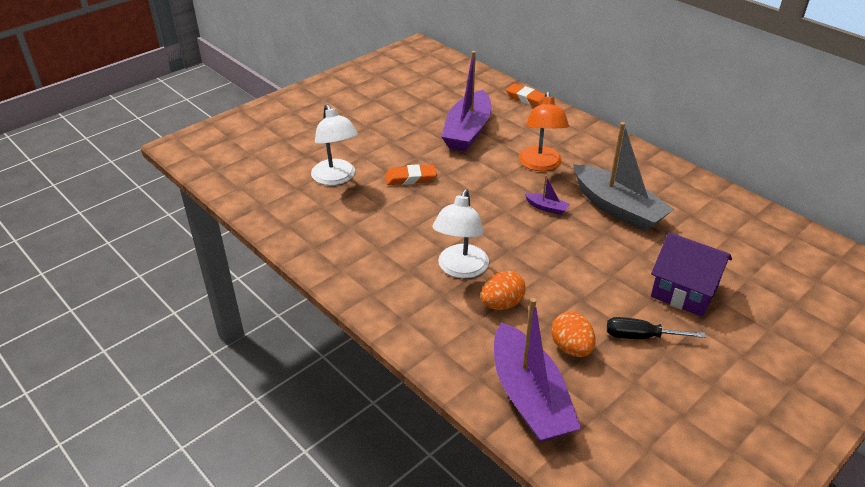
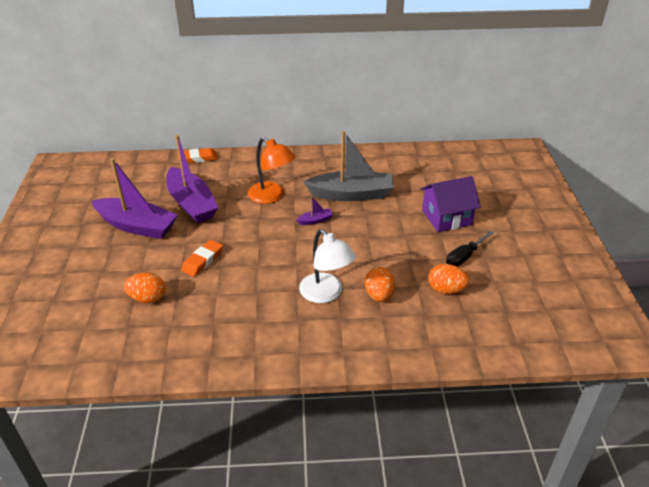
camera: 50 degrees left, 0 degrees up
(336, 178) = (148, 298): white lamp -> orange egg
(529, 397) = (468, 333): purple boat -> purple boat (137, 226)

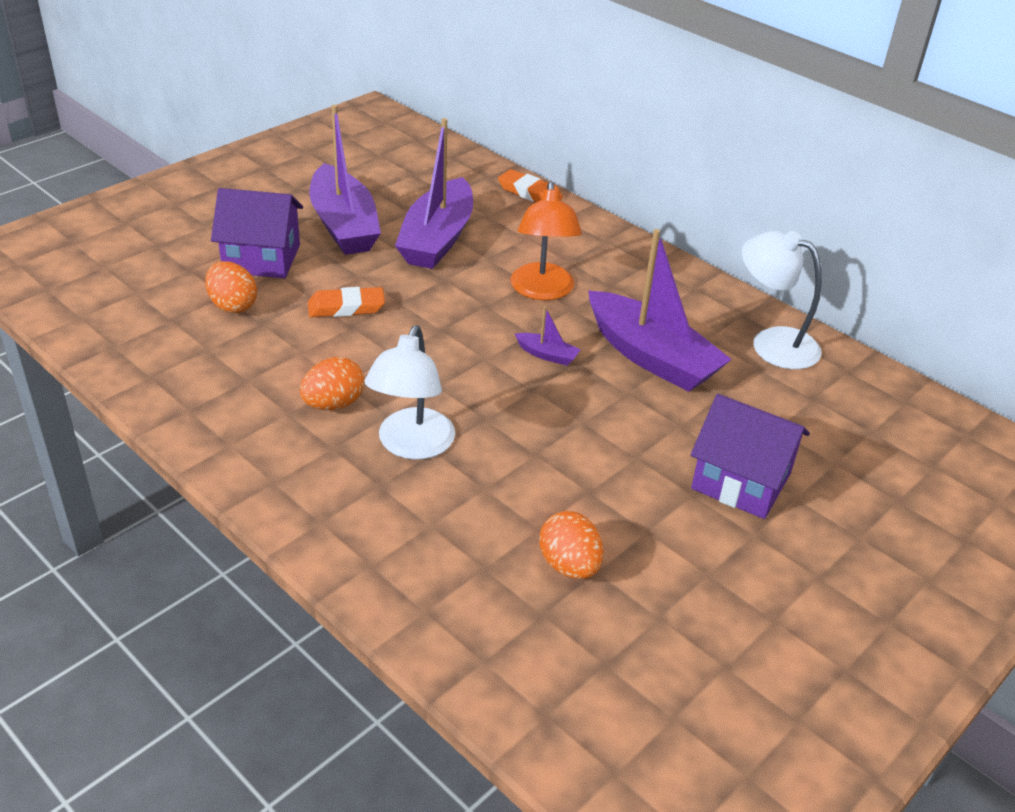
camera: 45 degrees right, 0 degrees up
(123, 268) = (261, 258): none -> purple house
(351, 194) = (651, 357): grey boat -> purple boat
(379, 295) = (470, 499): orange egg -> orange egg (333, 404)
(380, 161) = (772, 343): none -> white lamp
(464, 256) = (673, 548): black screwdriver -> none

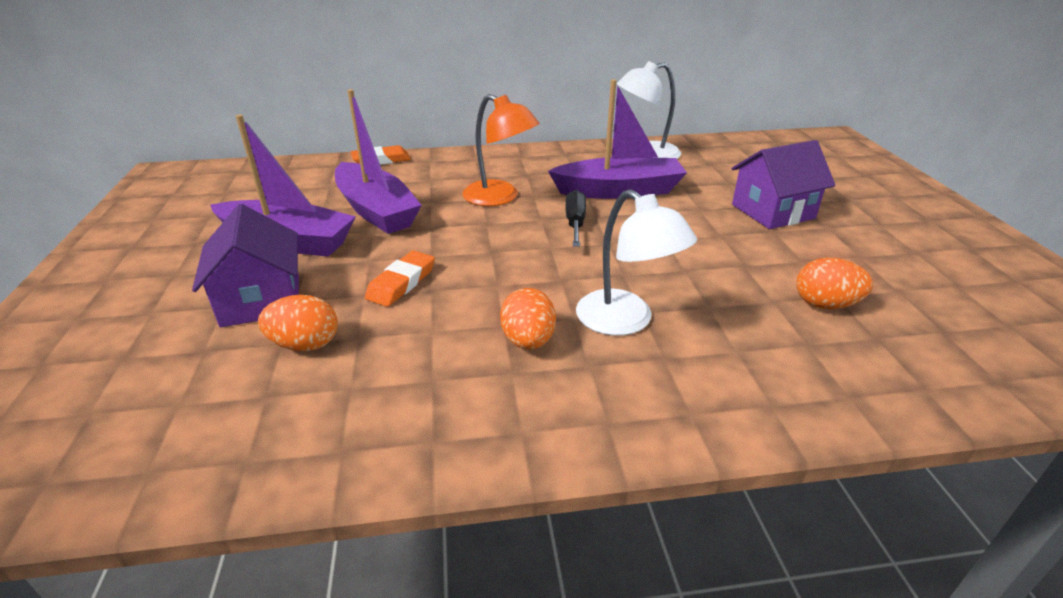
camera: 50 degrees left, 5 degrees down
(261, 258) = (261, 300): purple house -> purple house turned 60 degrees counterclockwise
(547, 355) = (575, 223): purple boat -> black screwdriver

